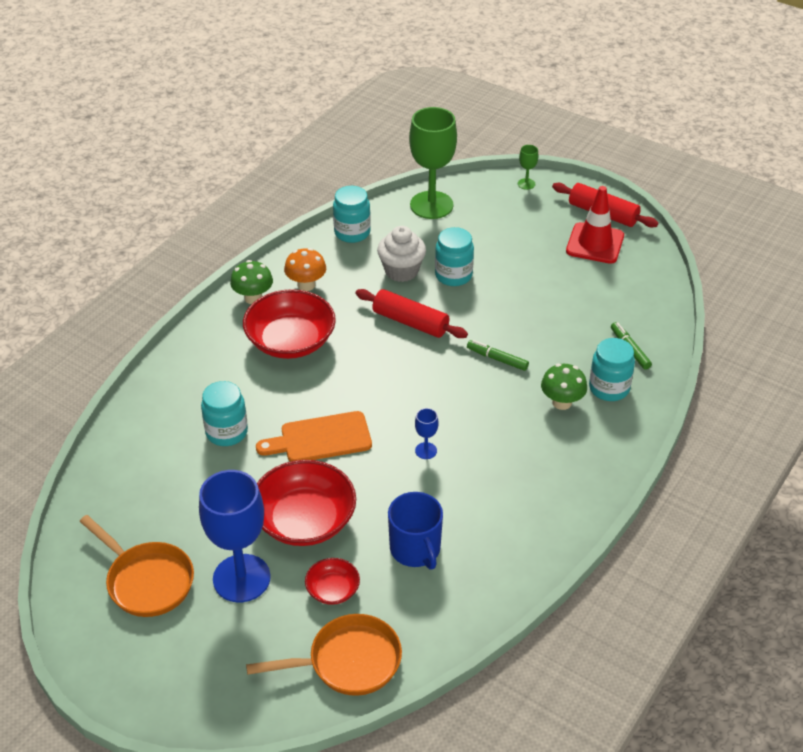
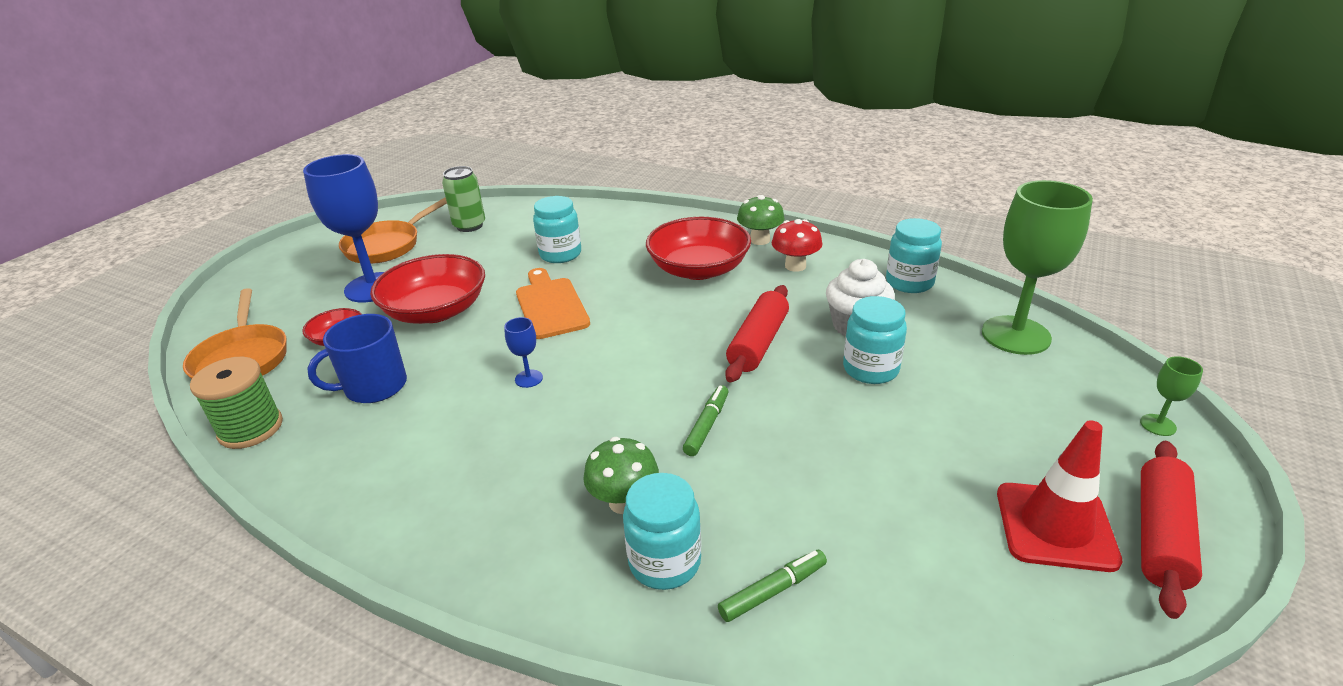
camera: 85 degrees right, 10 degrees down
(128, 509) = (469, 226): none -> green can
(306, 285) = (795, 266): orange mushroom -> red mushroom
(456, 625) = (251, 428): none -> green spool

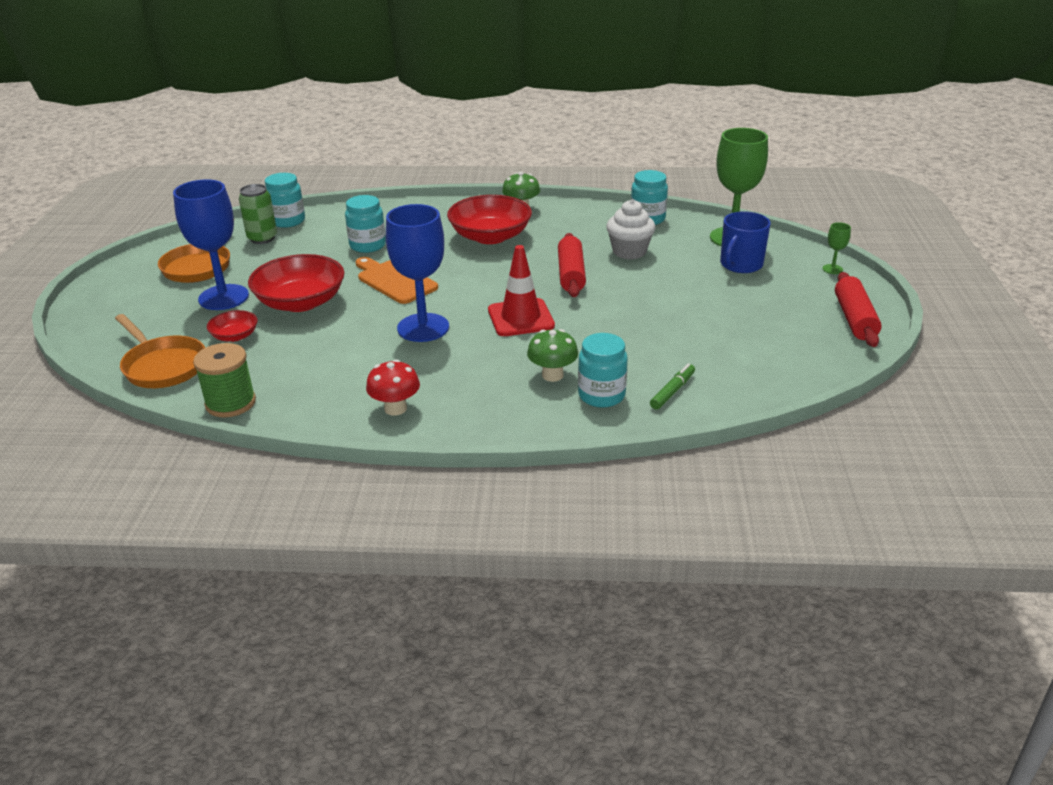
camera: 25 degrees left, 0 degrees up
(374, 386) = (304, 358): blue mug -> blue mug (740, 264)
(529, 378) = (423, 328): blue goblet -> blue goblet, size x2.40
(707, 425) = (573, 326): green marker -> none
(795, 266) = (561, 222): red mushroom -> red mushroom (395, 408)
(870, 369) = (655, 274): turquoise jar -> turquoise jar (288, 221)
(1055, 526) = (802, 327): red traffic cone -> red traffic cone (521, 318)

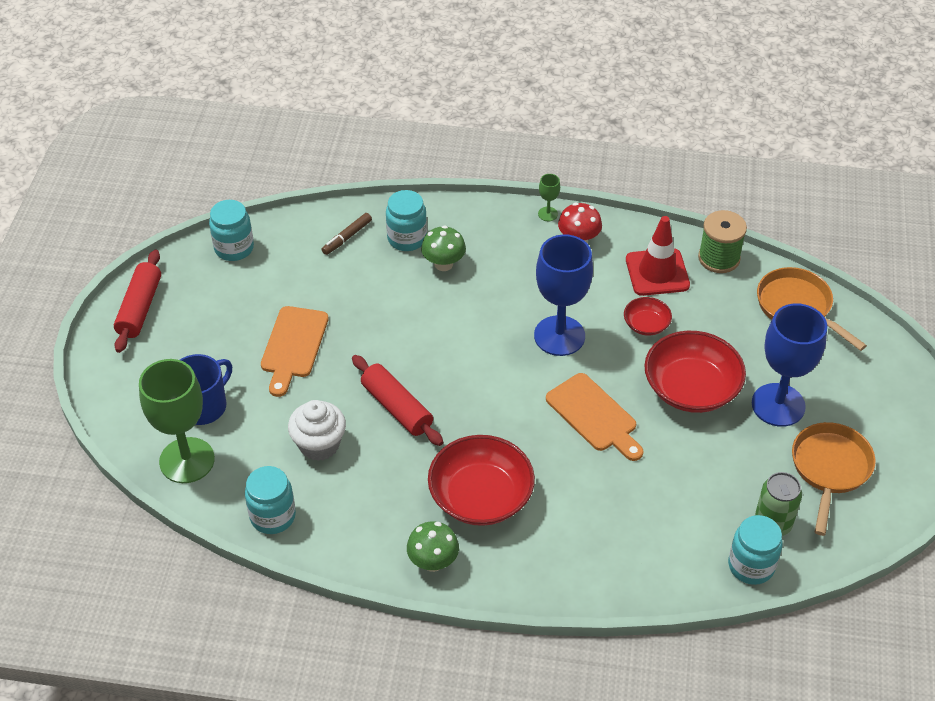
camera: 175 degrees left, 15 degrees up
(235, 336) = (744, 341): red bowl -> red bowl (646, 324)
(368, 245) = (634, 492): turquoise jar -> turquoise jar (234, 248)
(521, 318) = (462, 341): red traffic cone -> red traffic cone (657, 272)
(571, 274) = (397, 407): red rolling pin -> red rolling pin turned 45 degrees counterclockwise
(672, 391) = (347, 237): green marker -> brown marker
(683, 304) = (293, 346): none -> orange cutting board
(832, 269) = (109, 387): green goblet -> green goblet (548, 214)

